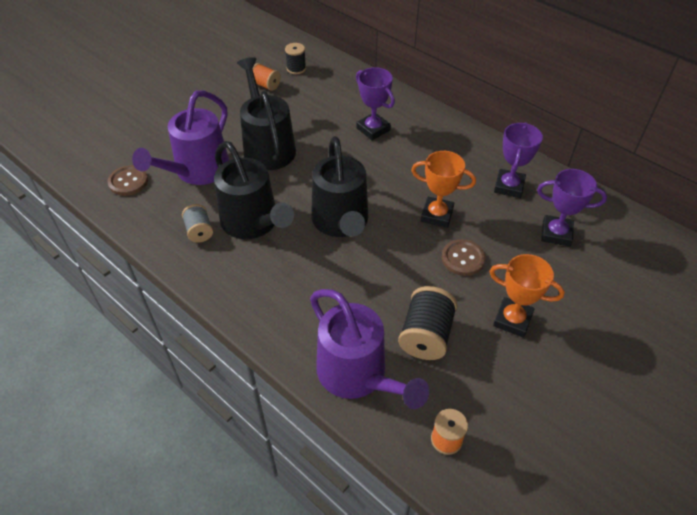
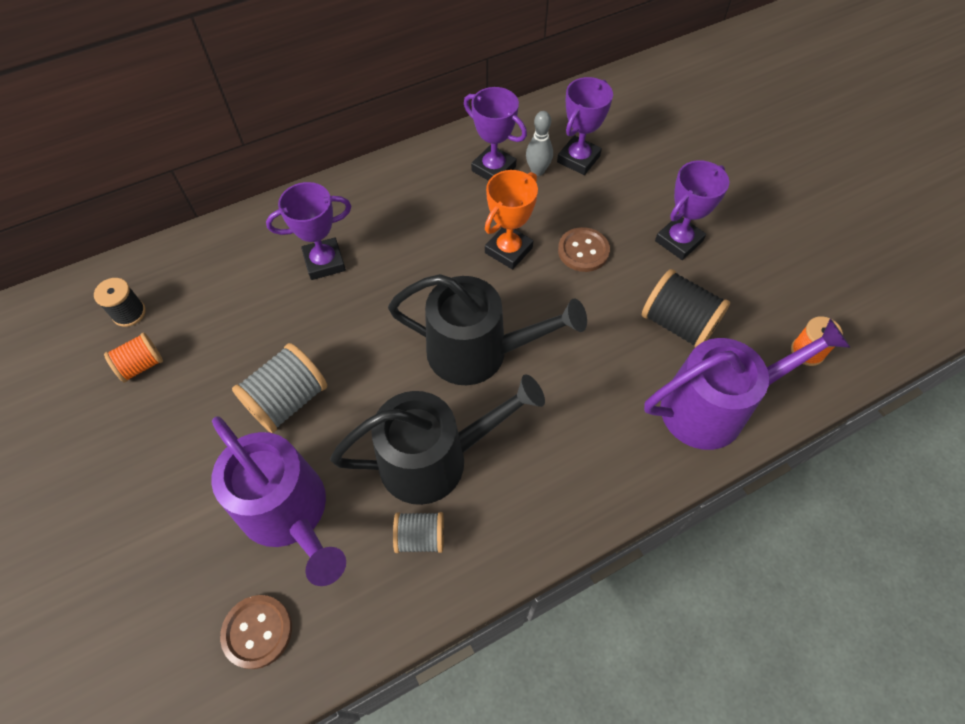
camera: 70 degrees left, 10 degrees up
(267, 147) = (288, 400): black watering can -> grey spool
(512, 320) = (678, 241): orange trophy -> purple trophy
(525, 212) = (537, 171): none -> grey bowling pin

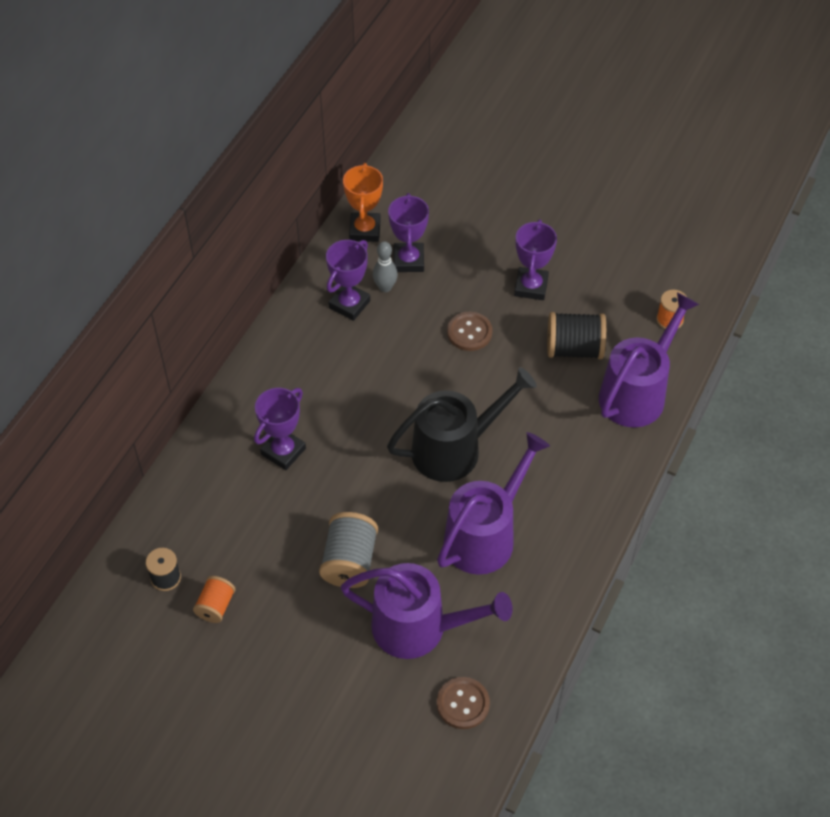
camera: 35 degrees left, 5 degrees down
(420, 537) = (517, 587): grey spool -> none
(434, 459) = (485, 535): black watering can -> purple watering can
(493, 169) = (349, 304): purple trophy -> purple trophy turned 60 degrees counterclockwise
(508, 250) = (415, 363): orange trophy -> orange trophy (365, 230)

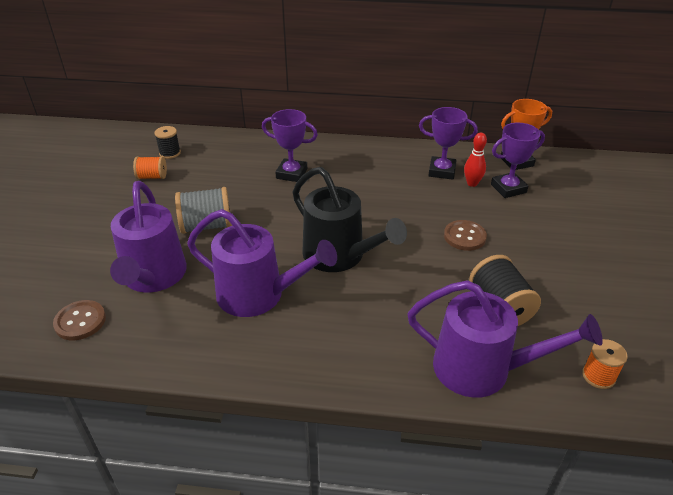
camera: 70 degrees right, 15 degrees down
(385, 287) = (472, 183): grey bowling pin -> red bowling pin
(531, 287) = (545, 262): purple trophy -> none

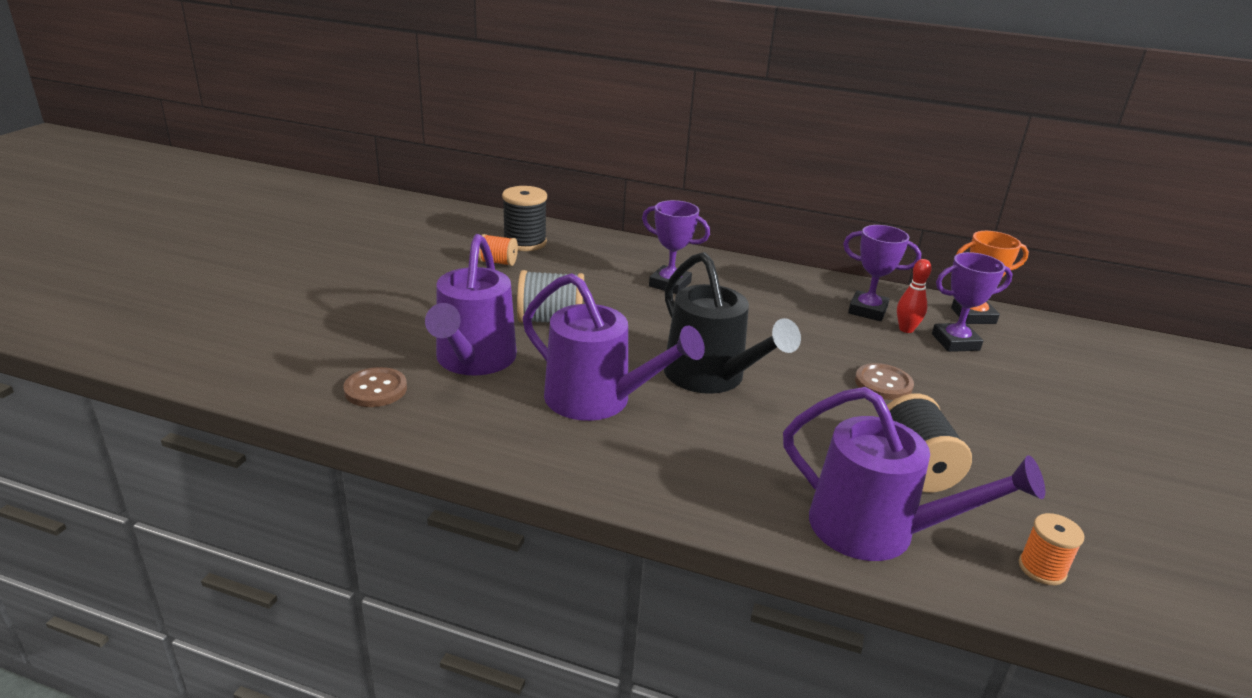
camera: 10 degrees right, 10 degrees down
(170, 153) = (525, 242): black spool -> black spool, size x1.65

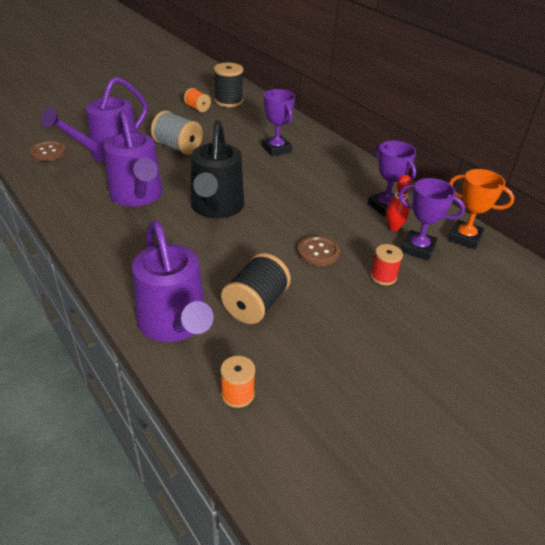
camera: 35 degrees right, 10 degrees up
(971, 383) = (383, 276): none -> red spool

